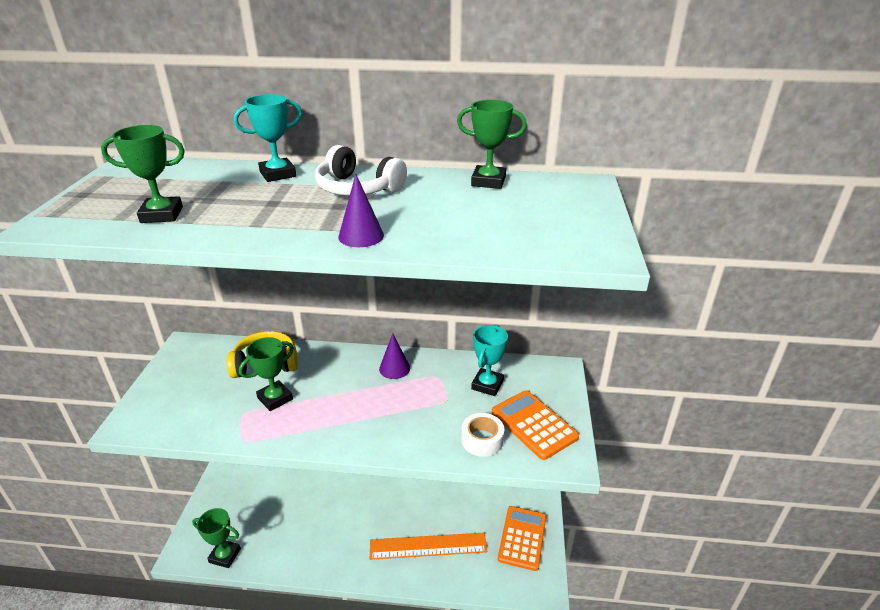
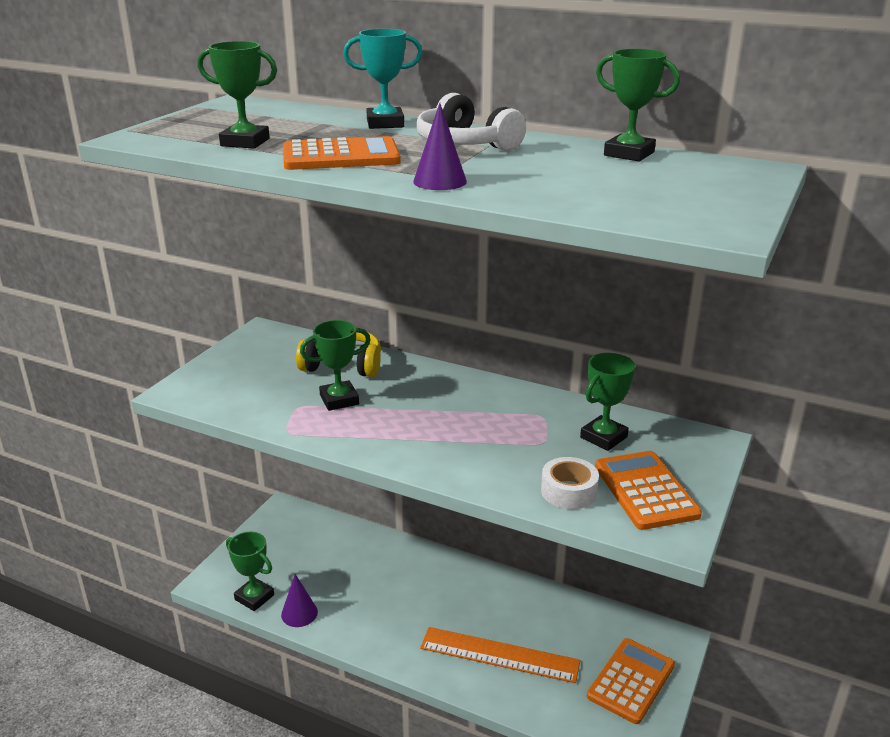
camera: 20 degrees right, 5 degrees down
(259, 219) = (341, 156): none -> orange calculator
(394, 368) = (492, 398): purple cone -> purple cone (299, 613)
(487, 385) = (603, 437): turquoise trophy -> green trophy

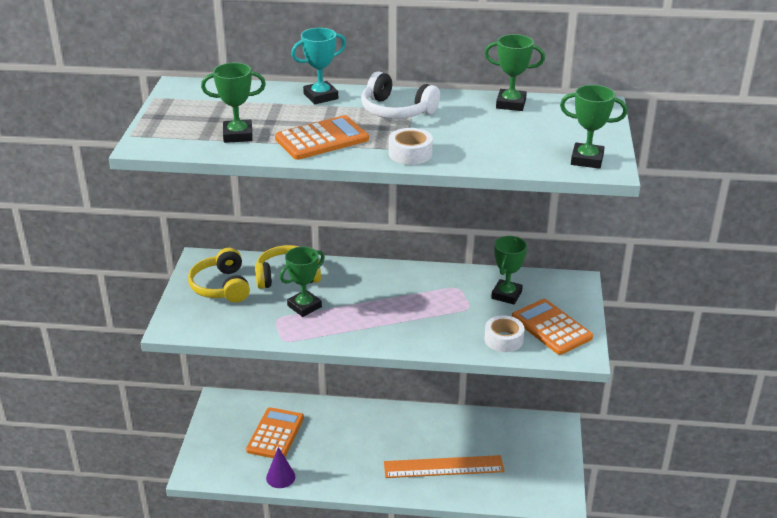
camera: 20 degrees left, 5 degrees up
(254, 597) = (238, 474): green trophy -> green trophy (587, 160)
(262, 361) = (221, 286): none -> yellow headphones
(440, 181) = (410, 153): purple cone -> white tape
(631, 681) = (540, 460): orange calculator -> orange calculator (275, 434)

